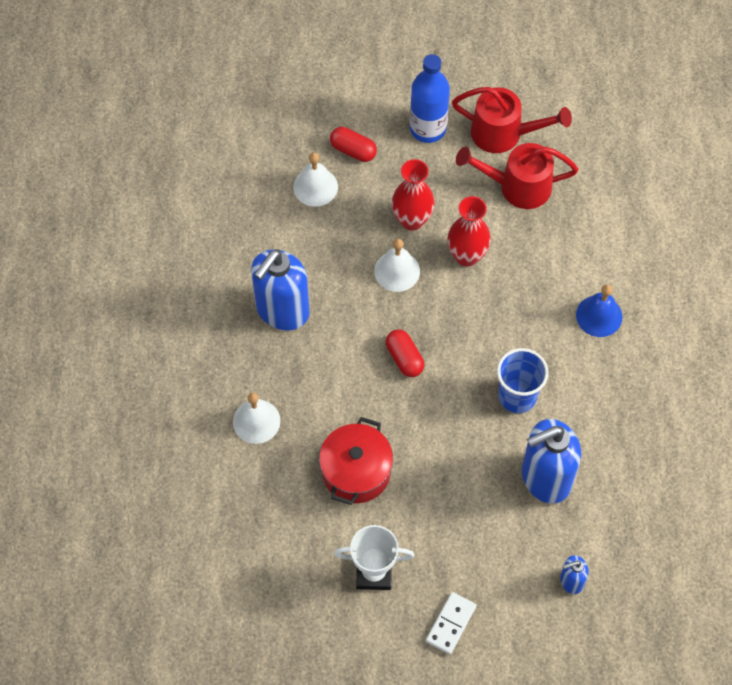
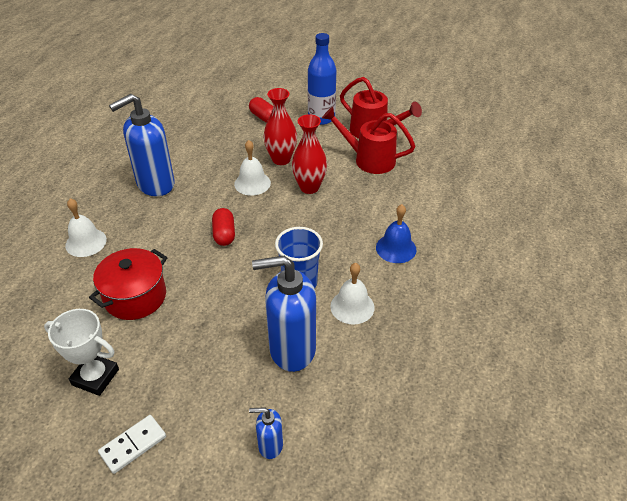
camera: 20 degrees right, 20 degrees down
(315, 187) = (226, 128): white bell -> white bell (352, 306)

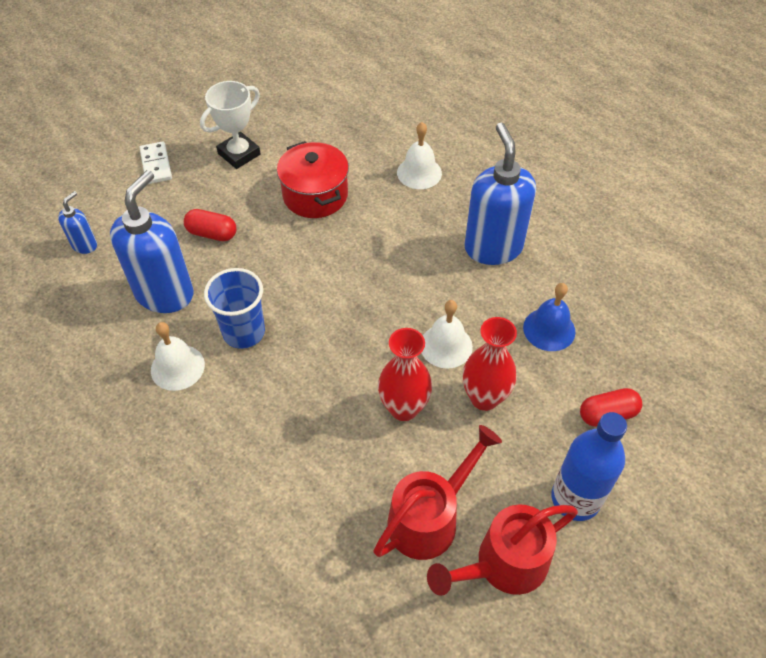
camera: 115 degrees right, 10 degrees up
(224, 234) = (364, 288): red capsule -> red capsule (212, 233)
(396, 248) = (231, 457): blue bell -> blue bell (549, 329)

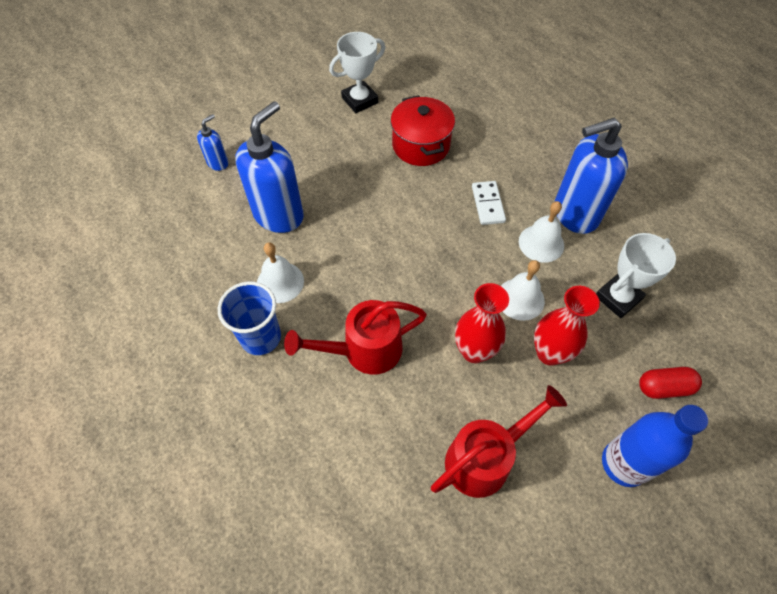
camera: 10 degrees right, 5 degrees up
(156, 165) = (288, 101): white domino -> white domino (487, 204)
(212, 233) = (326, 167): red capsule -> none
(244, 332) = (341, 259): blue cup -> blue cup (261, 337)
(419, 172) = (516, 137): white bell -> white bell (541, 243)
(493, 247) = (575, 214): blue soap dispenser -> blue soap dispenser turned 105 degrees counterclockwise
(502, 565) = (547, 516): red watering can -> red watering can (363, 351)
(549, 329) = (618, 298): blue bell -> white trophy

